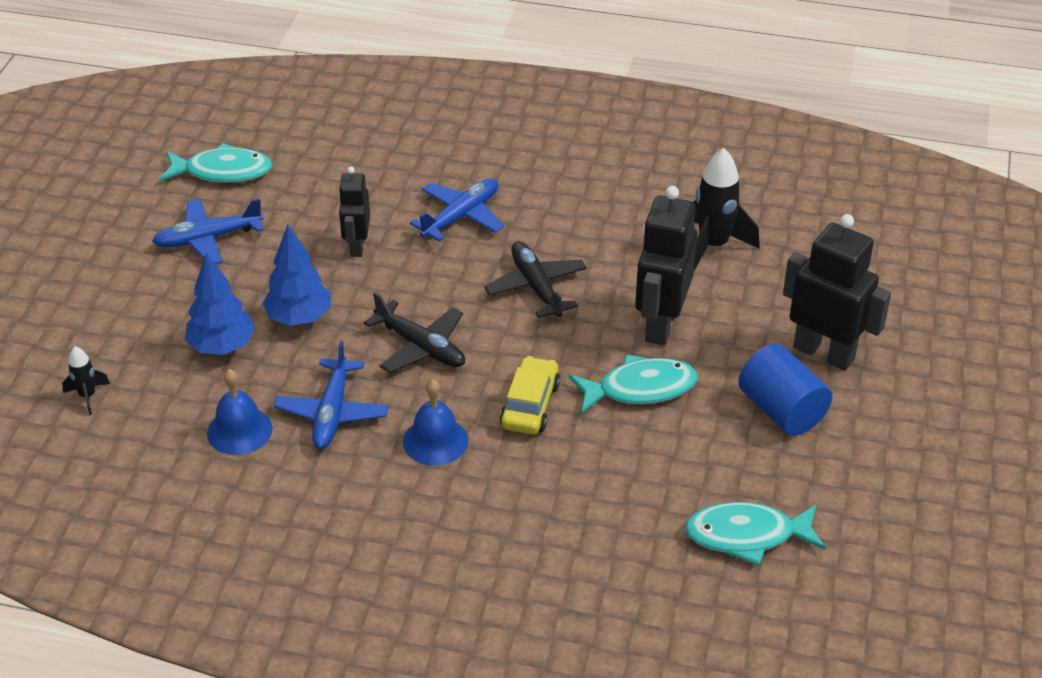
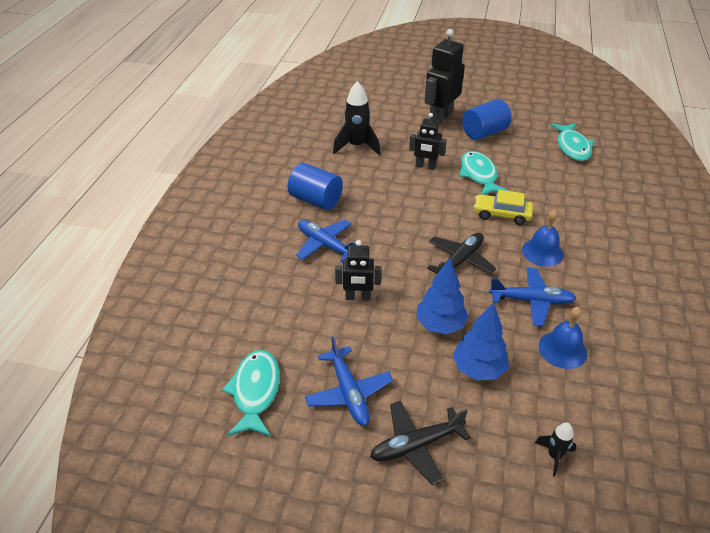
camera: 90 degrees left, 0 degrees up
(536, 287) = (397, 212): black plane -> black plane (416, 445)
(563, 204) = (316, 200): none -> blue cylinder
(660, 324) = (425, 166): black robot -> black robot, size x0.60

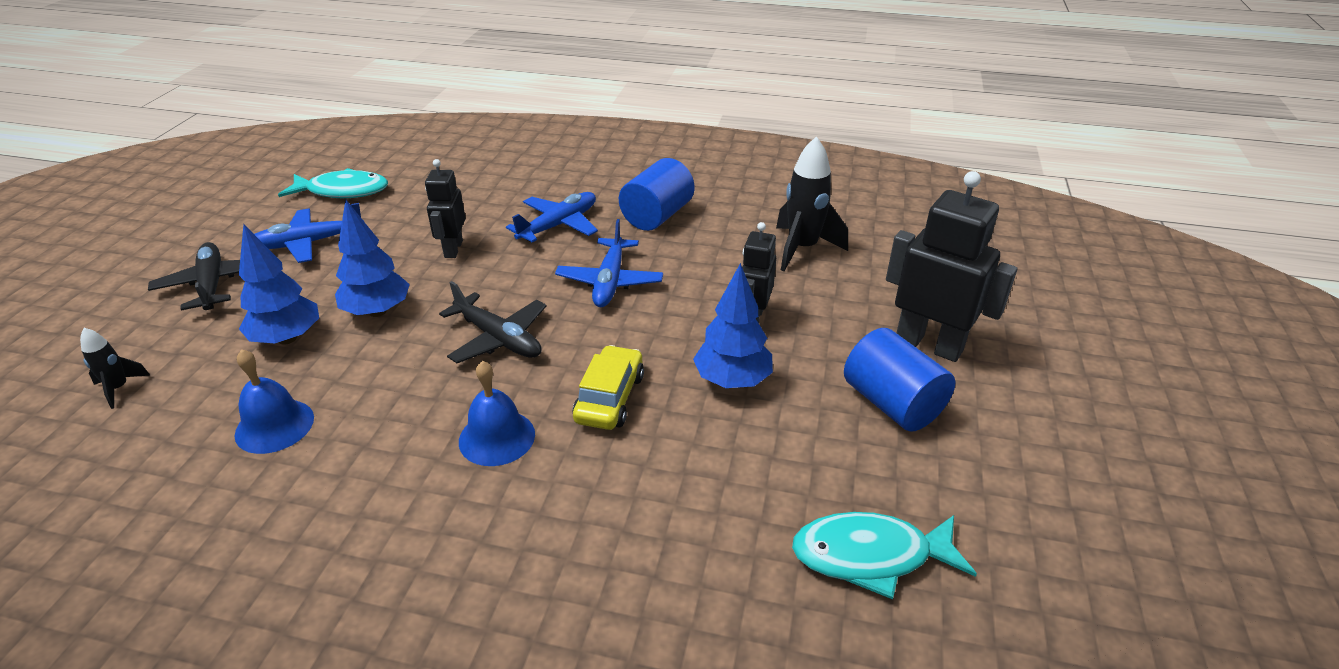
camera: 90 degrees right, 5 degrees down
(479, 175) = (732, 380): turquoise fish -> blue tree
(531, 301) = (386, 406): blue plane -> blue plane (610, 282)

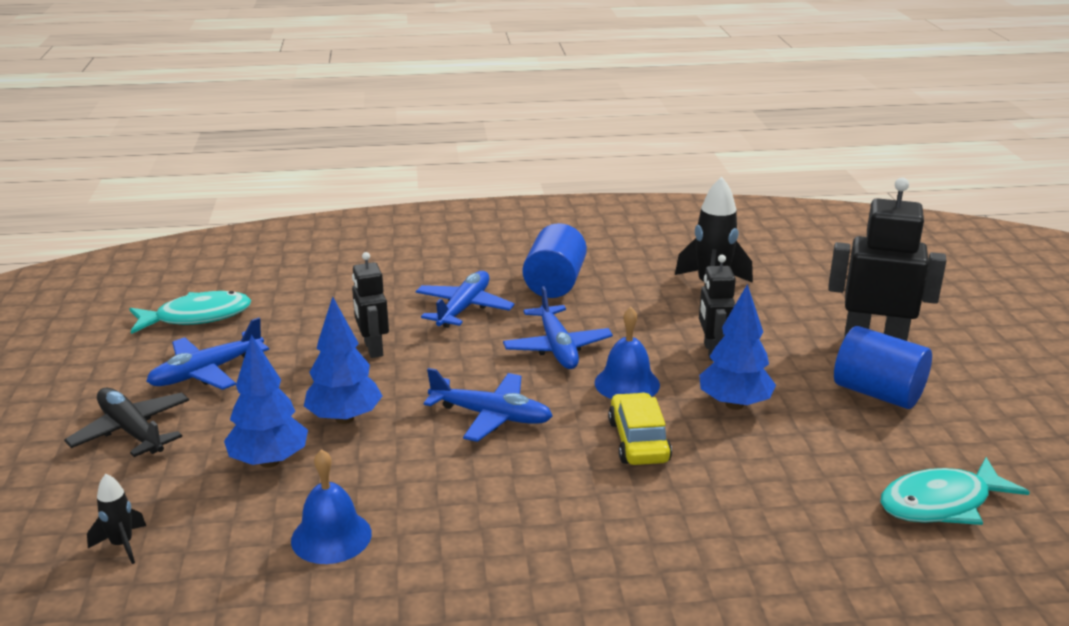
camera: 20 degrees left, 10 degrees down
(497, 437) = (562, 495): blue bell -> blue bell (627, 383)
(498, 338) = (491, 416): black plane -> blue plane

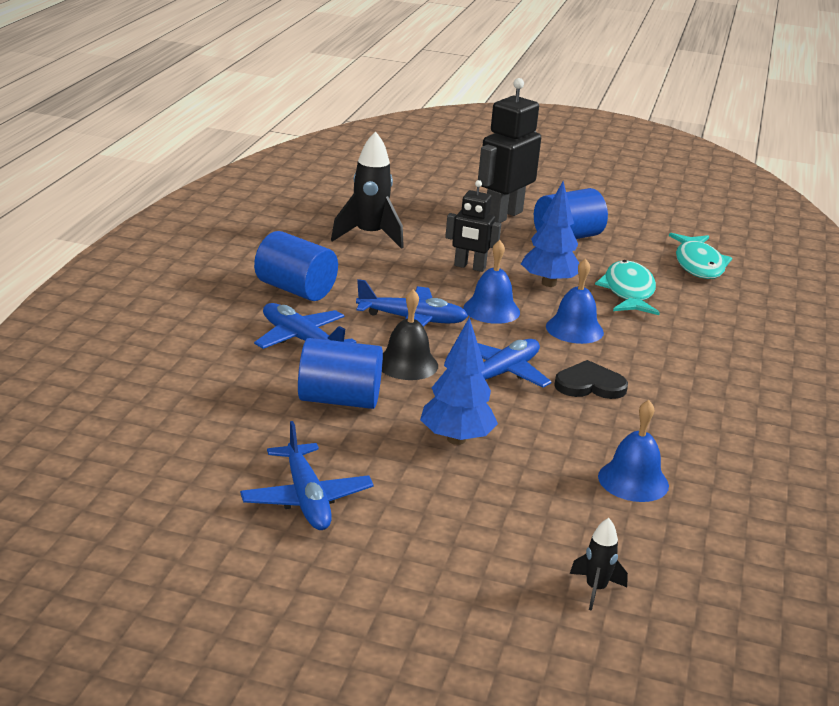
camera: 70 degrees left, 0 degrees up
(131, 431) = (395, 561): black plane -> none
(197, 317) = (168, 486): turquoise fish -> turquoise fish (628, 291)
(269, 461) = (503, 490): blue tree -> none
(373, 349) = (339, 400): black robot -> blue cylinder
(465, 364) = (407, 364): none -> black bell
(516, 474) = (589, 385): none -> black heart
(638, 441) = (574, 329): yellow car -> blue bell

